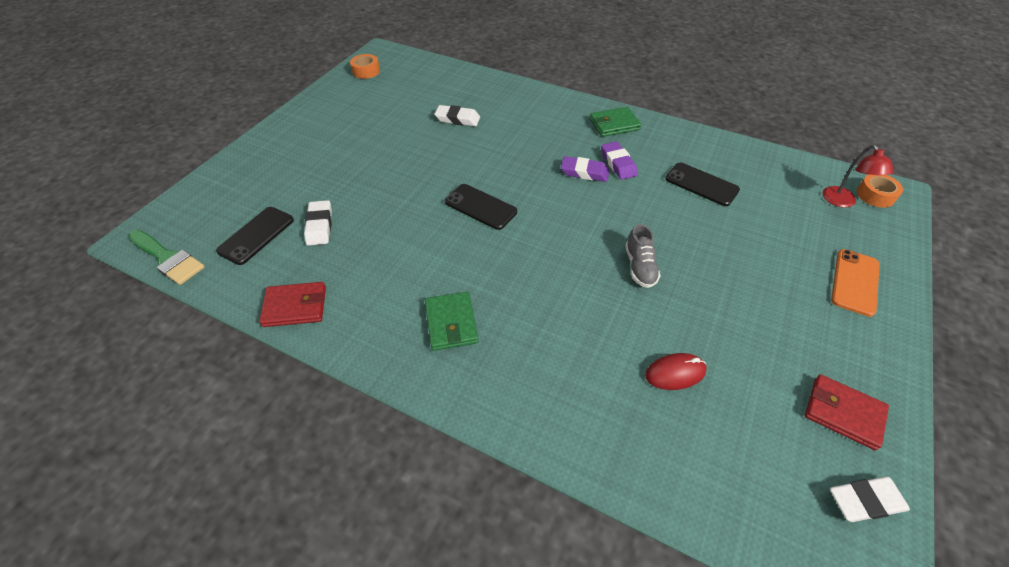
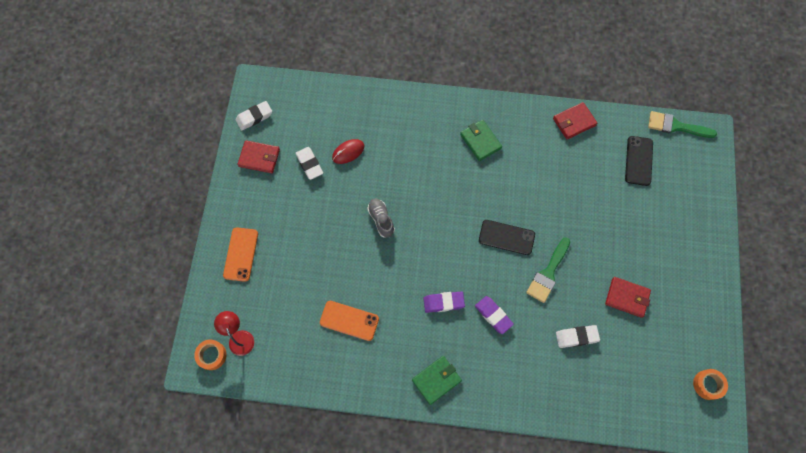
camera: 160 degrees right, 20 degrees up
(319, 226) = (604, 182): white eraser -> white eraser (309, 164)
(386, 131) = (627, 297): none -> red wallet
(453, 166) = (548, 273): none -> green brush
(618, 164) = (420, 323): purple eraser -> purple eraser (493, 315)
(701, 184) = (349, 320): black phone -> orange phone

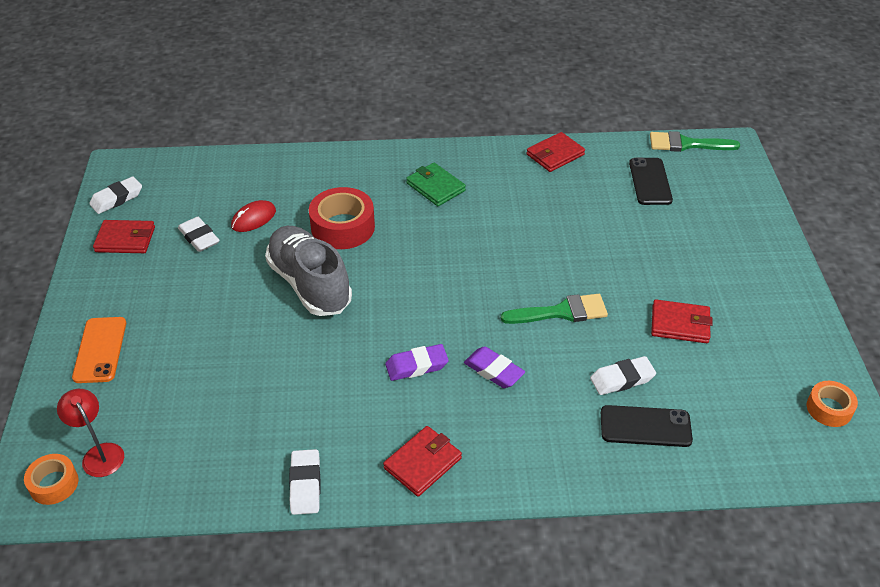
camera: 10 degrees left, 25 degrees down
(349, 320) = (275, 407): orange phone -> none
(362, 383) = (305, 485): none -> white eraser
(381, 220) = (309, 284): grey shoe -> grey shoe, size x1.99
(409, 170) = (343, 227): none -> red tape
(436, 380) = (422, 463): green wallet -> red wallet
(506, 237) = (493, 280): black phone -> black phone (645, 426)
(548, 273) = (561, 312): green brush -> green brush turned 120 degrees counterclockwise

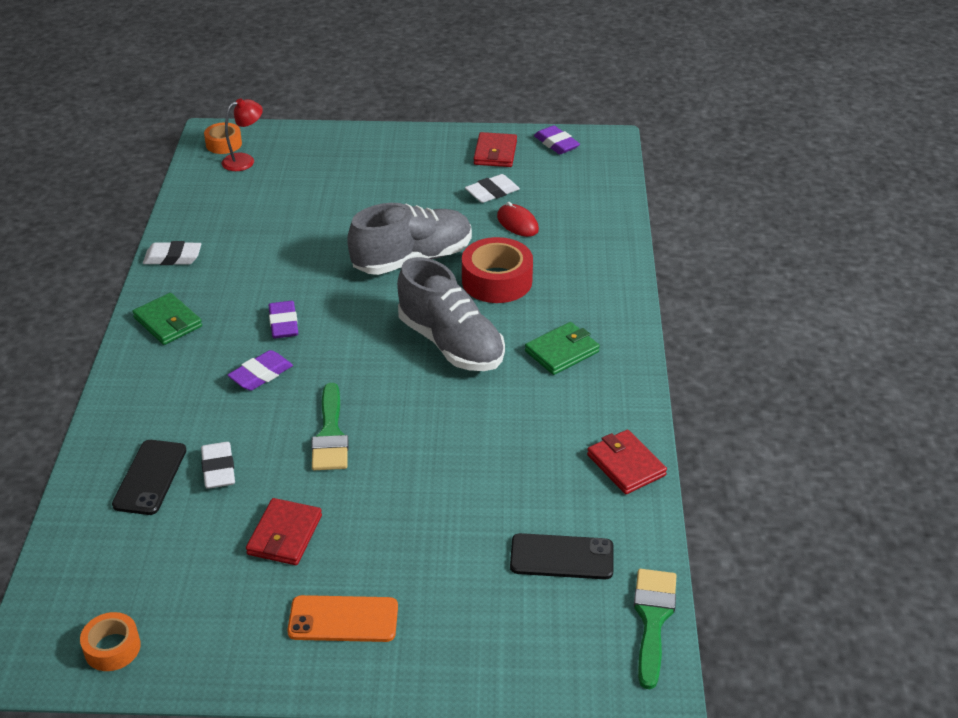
camera: 95 degrees right, 5 degrees down
(100, 350) = (355, 152): orange phone -> orange phone (343, 619)
(117, 198) = (556, 144): white eraser -> purple eraser
(422, 463) = (168, 322): red wallet -> green wallet
(433, 249) = (451, 344): none -> grey shoe

